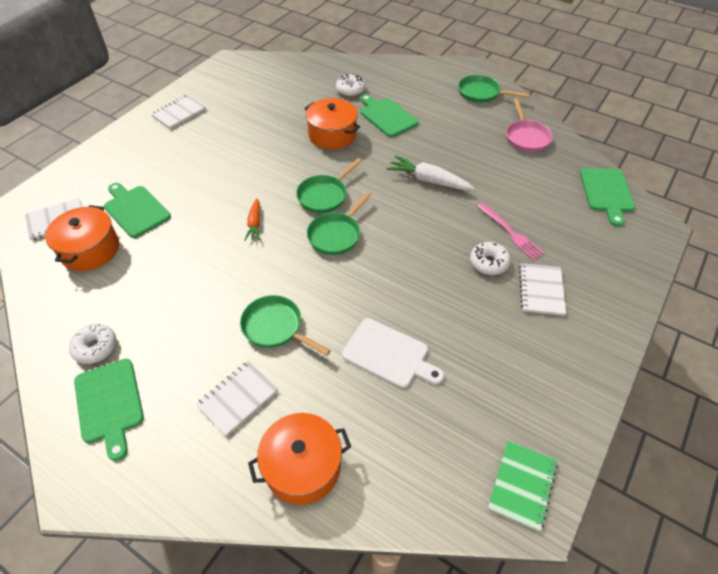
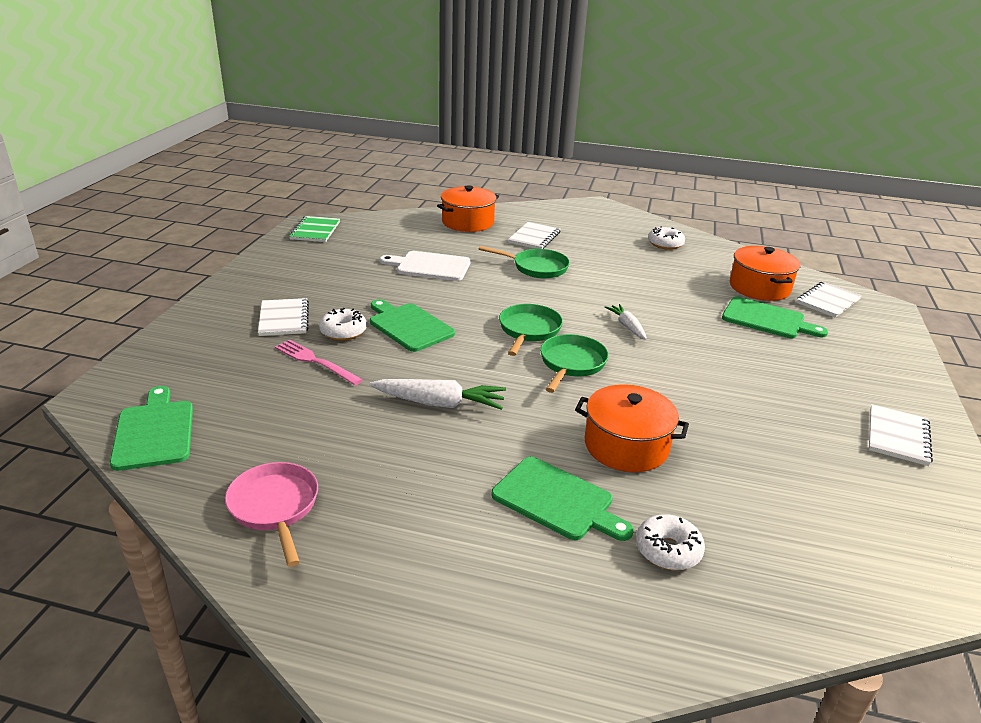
camera: 160 degrees right, 20 degrees down
(109, 403) = (620, 227): green cutting board -> green cutting board (409, 326)
(254, 224) = (627, 326): orange carrot -> white carrot
(481, 93) = (373, 609): green pan -> none

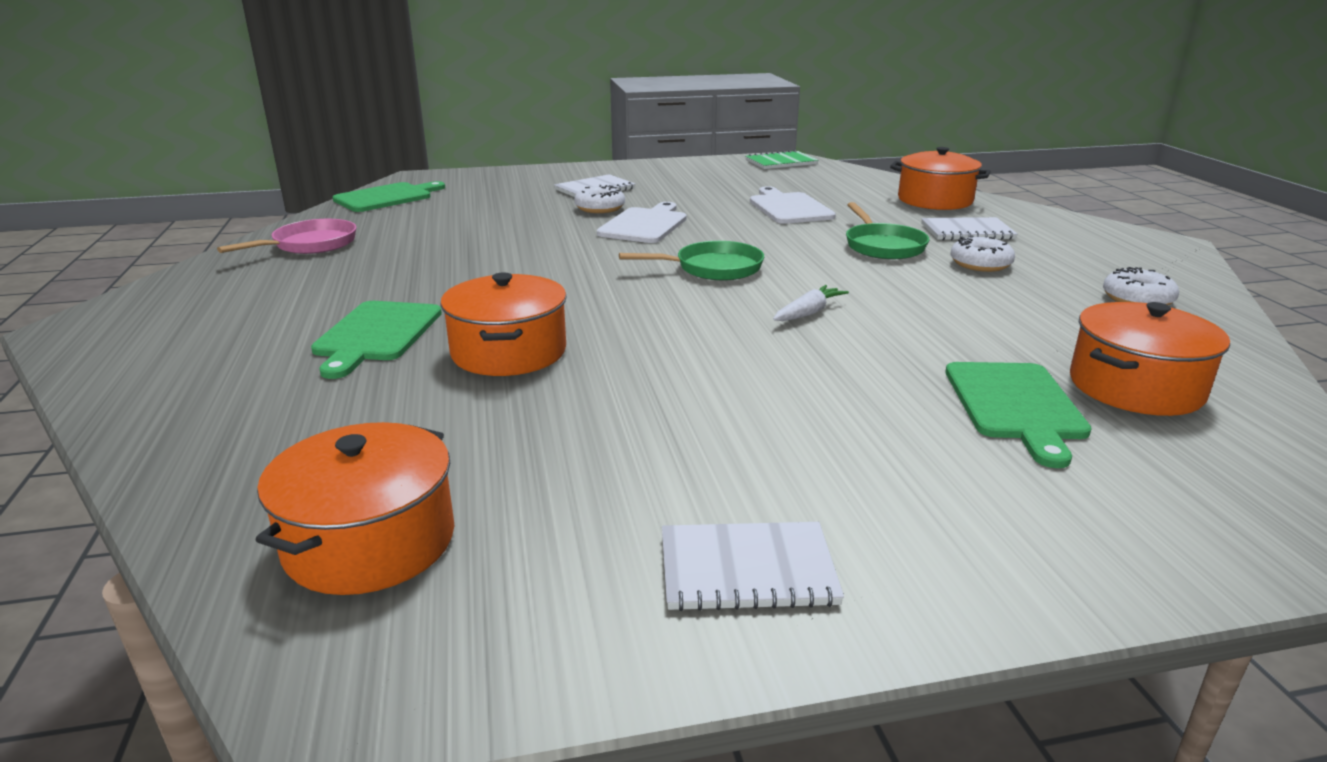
camera: 65 degrees right, 5 degrees down
(314, 361) = (535, 211): pink fork -> none
(409, 326) = (645, 225): green cutting board -> white cutting board
(440, 403) = (511, 261): white carrot -> none
(571, 364) = (664, 299): green pan -> none
(668, 550) = (312, 401): white donut -> white donut (980, 264)
(828, 301) = (1222, 460): white notebook -> none
(862, 548) = (370, 541): none -> orange pot

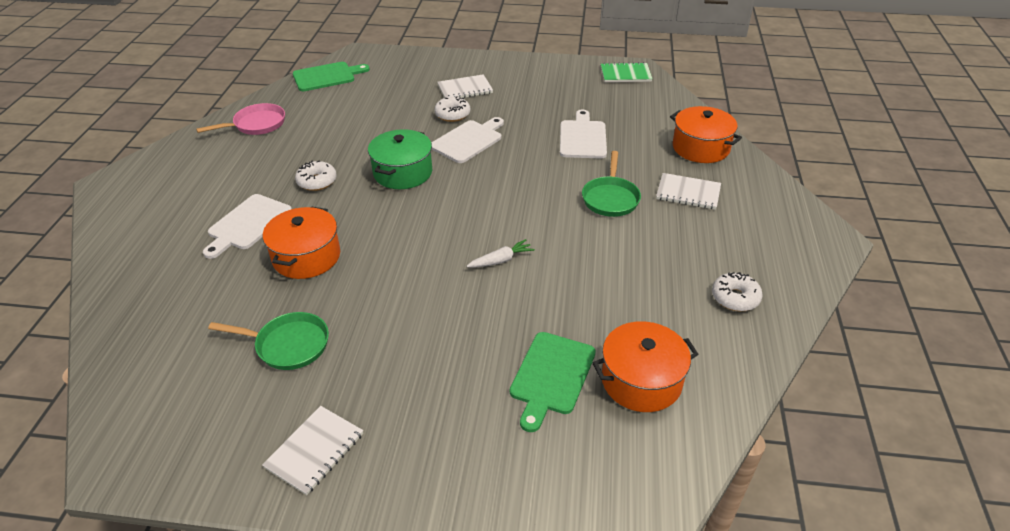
camera: 20 degrees right, 15 degrees up
(370, 541) = (167, 383): orange pot -> none
(376, 334) = (248, 224): green cutting board -> white cutting board
(581, 259) = (403, 172): none -> green pot
(713, 268) = (477, 200): green pan -> green pan (288, 345)
(747, 569) = (314, 450): white notebook -> white notebook turned 75 degrees counterclockwise
(980, 264) = (661, 234): white donut -> white donut (317, 181)

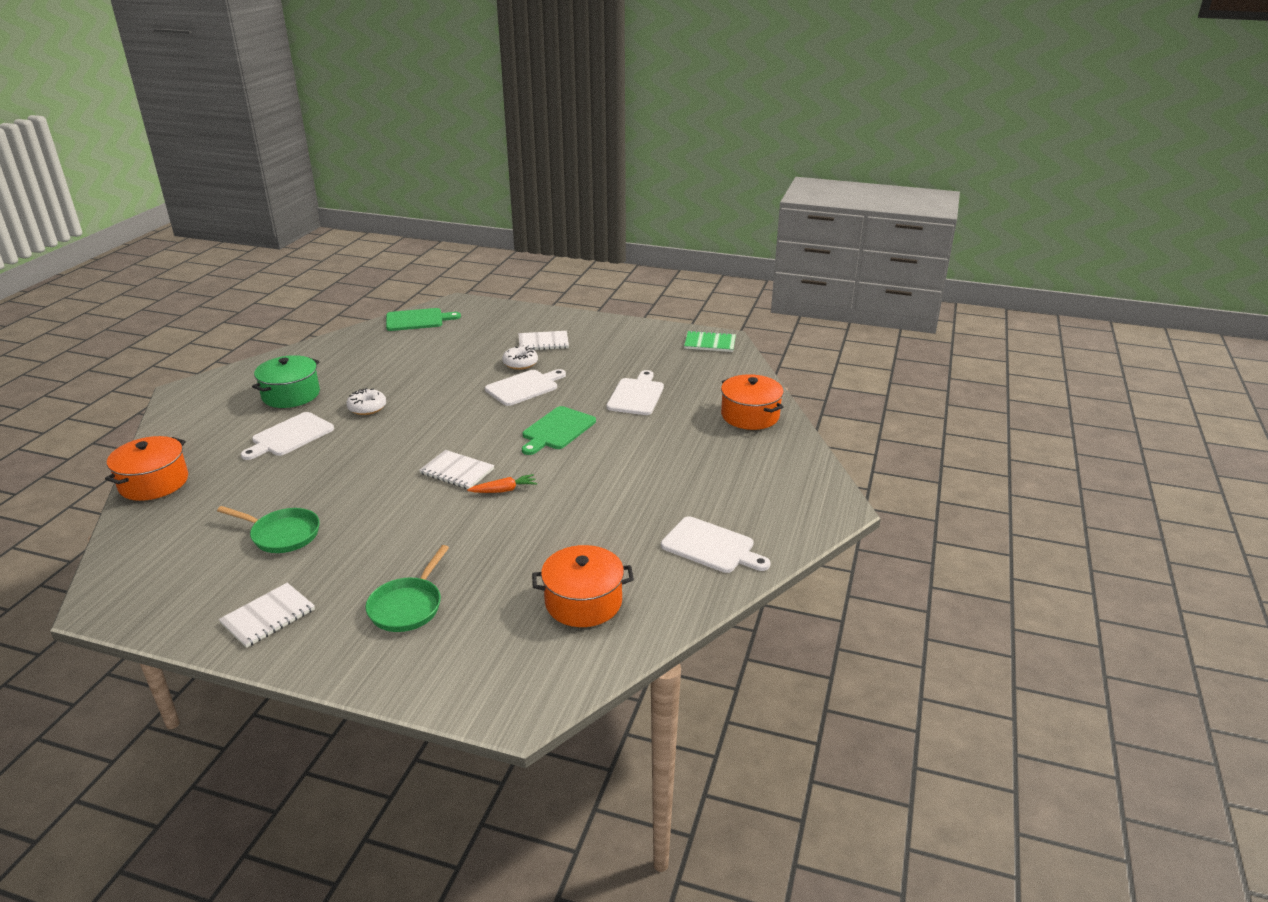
camera: 10 degrees right, 10 degrees down
(256, 124) = (334, 355): pink pan -> none
(306, 257) = (329, 468): orange pot -> orange pot (154, 483)
(403, 172) = (449, 408): green pot -> green pot (291, 395)
(501, 260) = (504, 490): white carrot -> orange carrot
(551, 376) = (502, 587): green cutting board -> green cutting board (557, 430)
(610, 198) = (635, 450): green pan -> green pan (408, 606)
(688, 193) = (715, 453): white notebook -> white notebook (457, 471)
(735, 298) = (711, 546): white donut -> white cutting board

